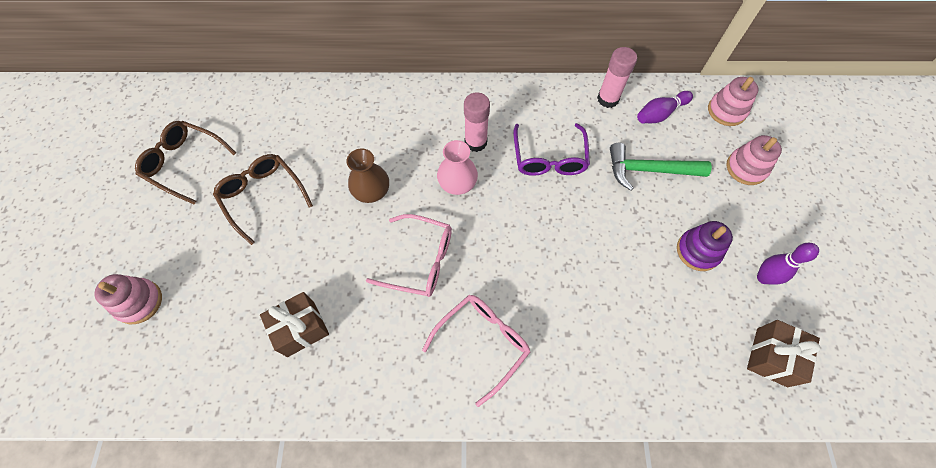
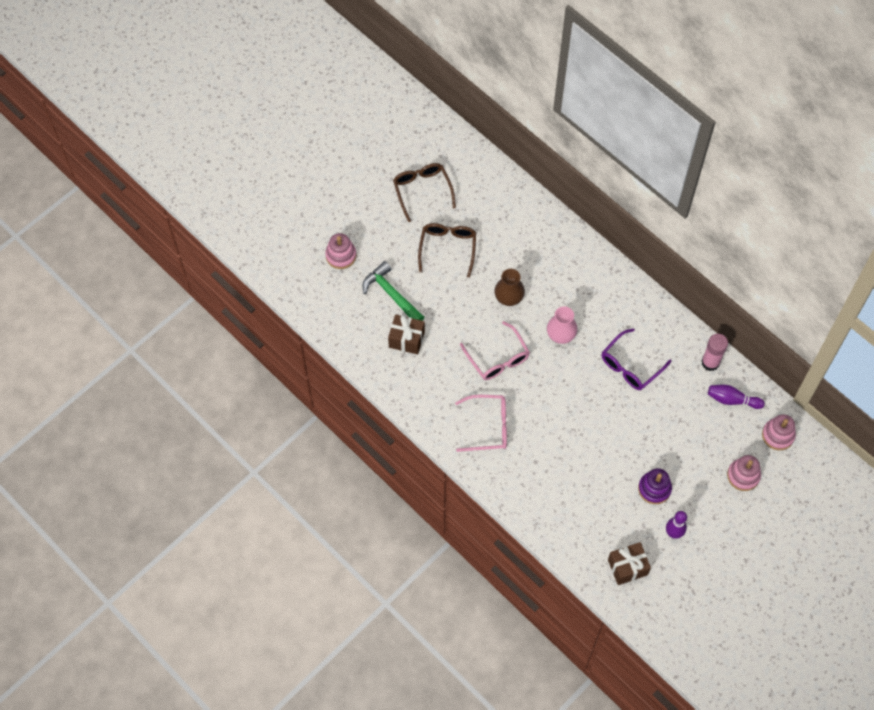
camera: 45 degrees right, 0 degrees up
(475, 142) = (597, 319): pink glue stick -> none
(649, 170) = (682, 425): green hammer -> green hammer (391, 294)

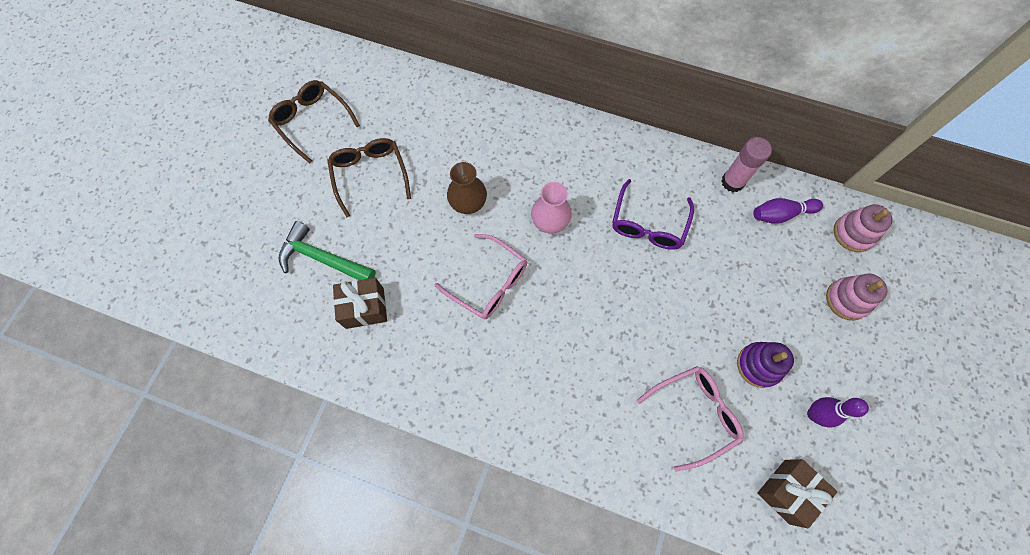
camera: 25 degrees left, 5 degrees up
(341, 255) = (239, 237): pink stacking toy -> none
(488, 426) = (518, 378): pink glasses -> pink glasses (694, 414)

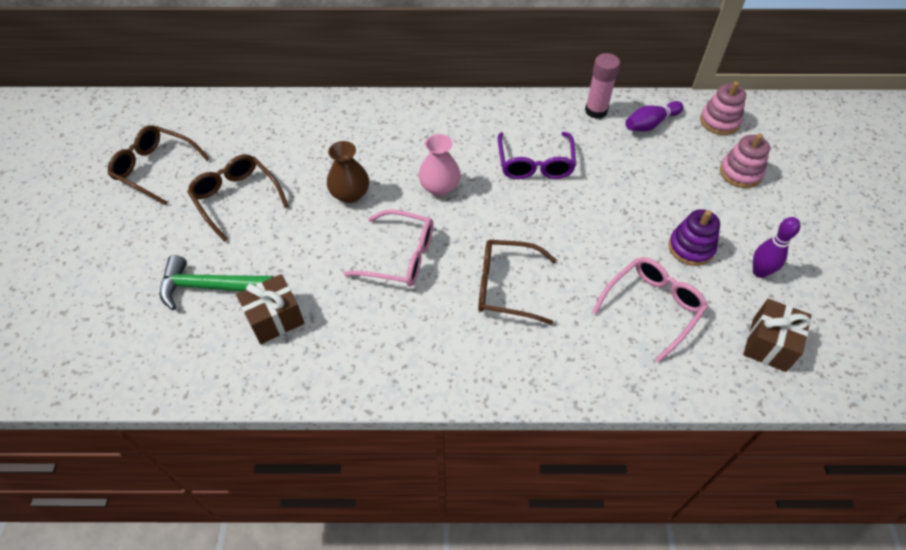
camera: 20 degrees left, 15 degrees down
(570, 346) = (506, 287): none -> brown glasses

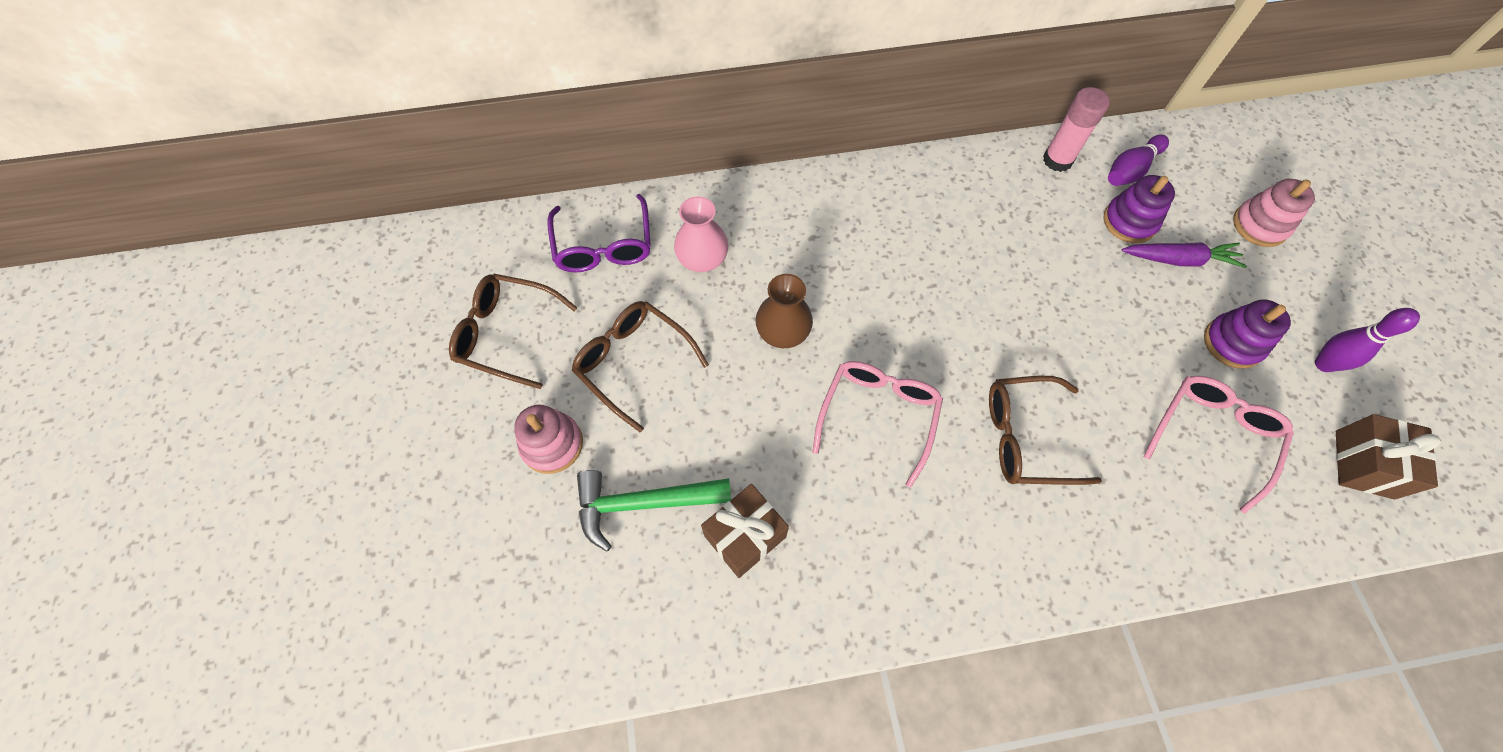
camera: 10 degrees left, 10 degrees up
(400, 256) = (878, 415): pink glasses -> pink glasses turned 75 degrees counterclockwise
(439, 187) = (895, 303): pink vase -> pink vase (702, 259)
(535, 164) = (1005, 250): purple glasses -> purple glasses (604, 245)
(637, 157) = (1129, 221): none -> purple stacking toy
(668, 187) = (1179, 260): none -> purple carrot
(719, 121) = (1213, 154): pink stacking toy -> pink stacking toy (552, 444)

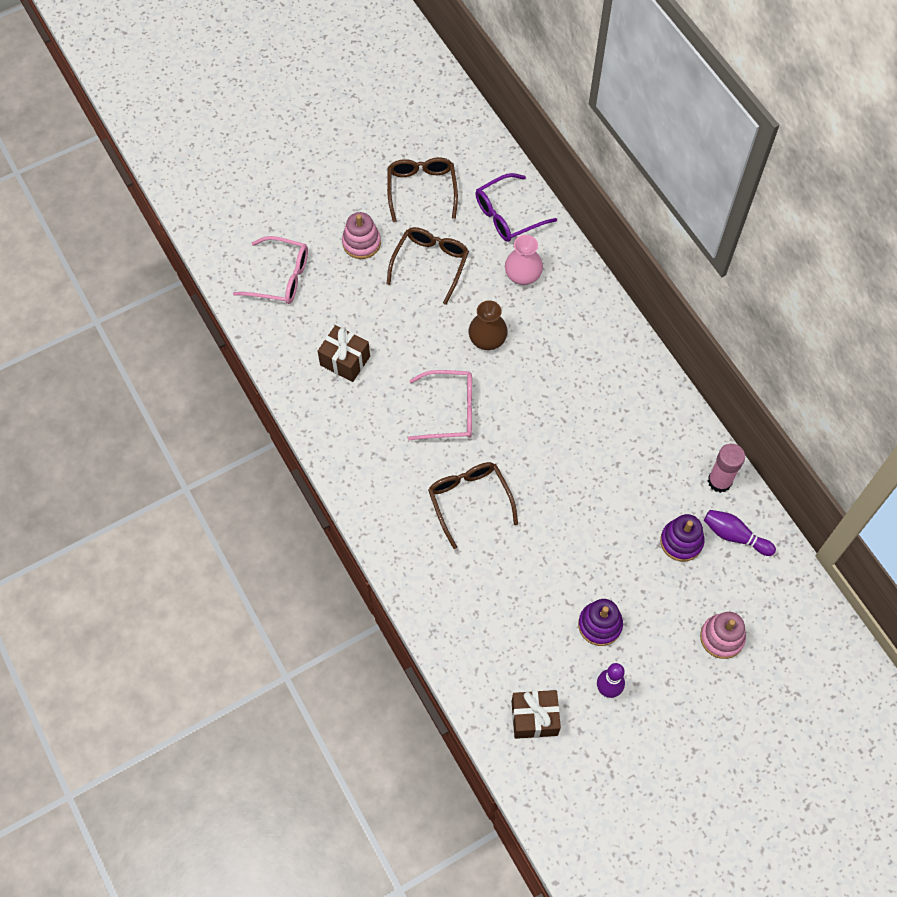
camera: 70 degrees right, 0 degrees up
(644, 503) = (344, 303): green hammer -> none
(1179, 260) = (660, 581): purple carrot -> none
(1212, 436) = (517, 617): pink glasses -> pink glasses (280, 277)

